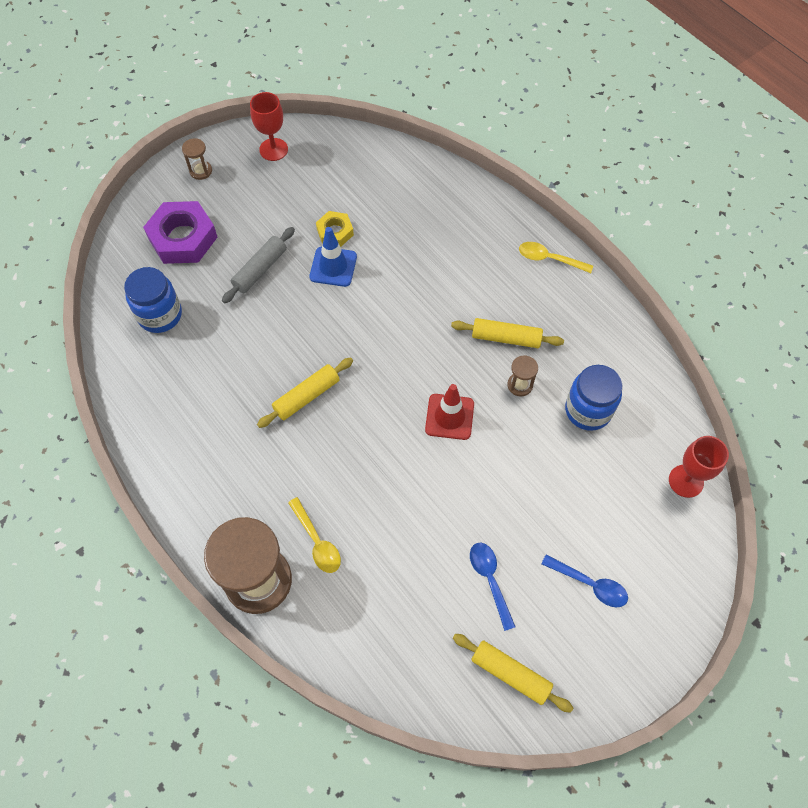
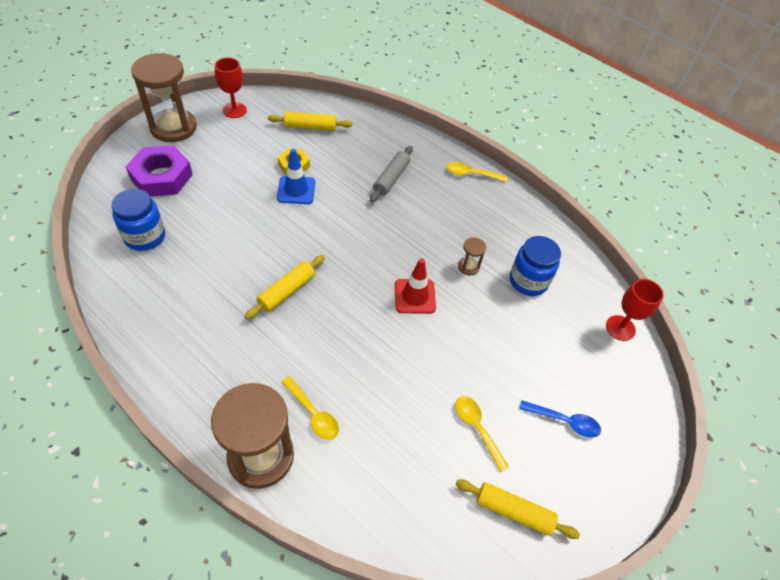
camera: 15 degrees left, 10 degrees down
(201, 171) = (173, 127): brown hourglass -> brown hourglass, size x2.36
(260, 269) = (233, 196): grey rolling pin -> grey rolling pin (391, 178)
(490, 580) = (477, 428): blue spoon -> yellow spoon
(506, 338) = (449, 232): yellow rolling pin -> yellow rolling pin (310, 127)

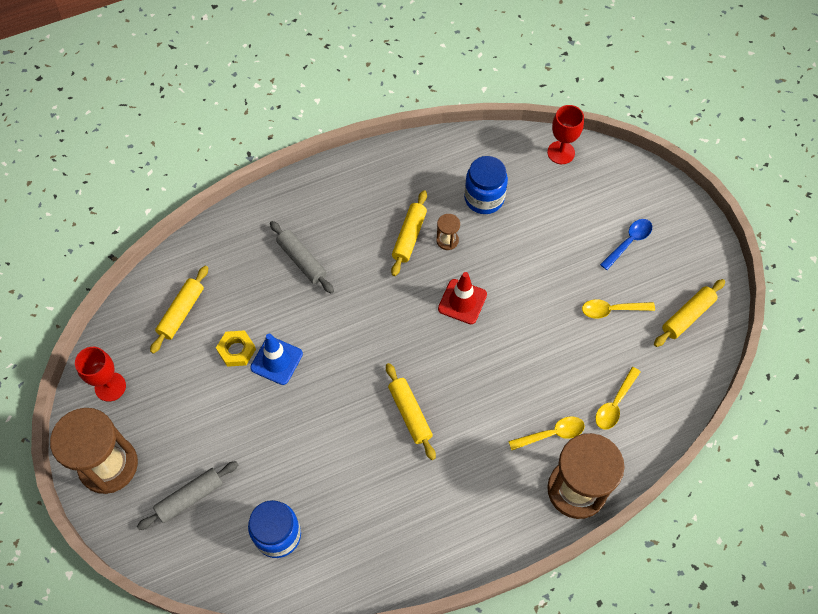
camera: 60 degrees left, 10 degrees up
(161, 177) = (190, 497): purple nut -> grey rolling pin
(455, 239) = (409, 236): none -> yellow rolling pin
(471, 174) = (330, 182): yellow spoon -> yellow spoon (615, 404)

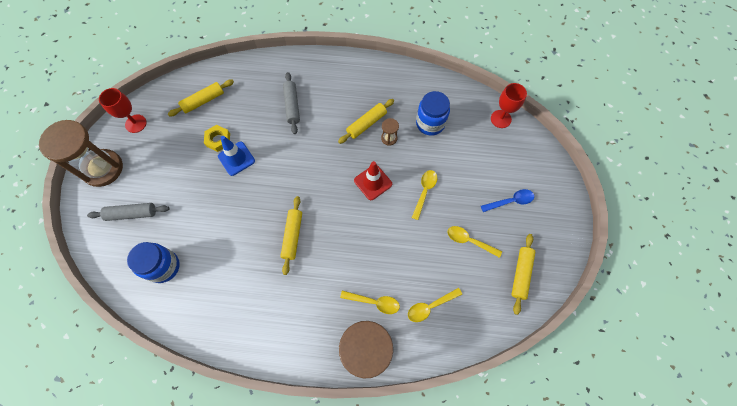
camera: 30 degrees right, 5 degrees up
(528, 281) = (424, 191): none -> yellow spoon
(687, 316) = (521, 274): yellow rolling pin -> yellow rolling pin turned 60 degrees counterclockwise

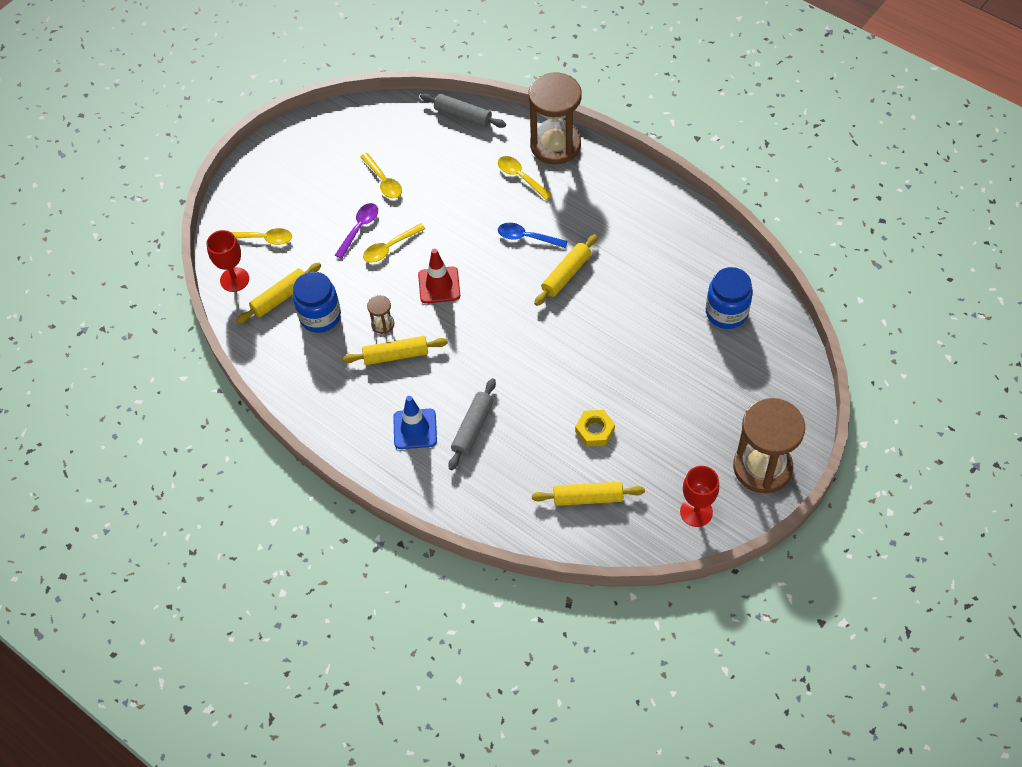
camera: 145 degrees left, 10 degrees down
(132, 214) = (743, 389): grey rolling pin -> grey rolling pin (463, 116)
(236, 158) = (584, 394): blue traffic cone -> blue traffic cone (415, 429)
(430, 306) = (469, 148): yellow spoon -> yellow spoon (263, 238)
(455, 195) = (359, 228): none -> purple spoon
(510, 201) = (308, 194): blue spoon -> blue spoon (527, 237)
(521, 274) = (359, 132): yellow rolling pin -> yellow rolling pin (280, 297)

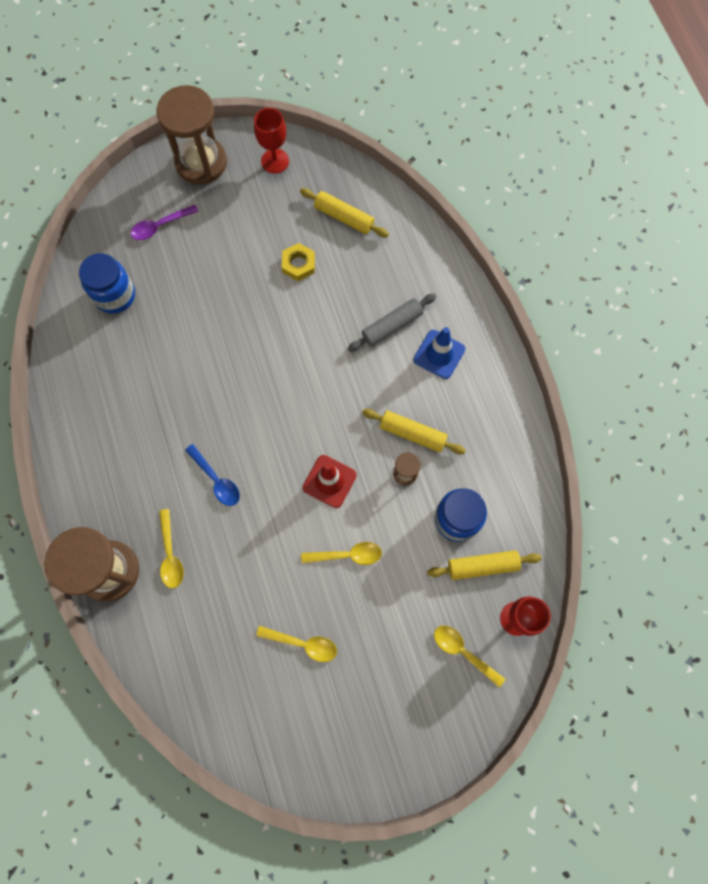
camera: 150 degrees left, 15 degrees up
(359, 228) = (362, 599): purple spoon -> purple spoon (160, 226)
(383, 181) = (303, 643): yellow spoon -> yellow spoon turned 105 degrees clockwise
(463, 116) = (168, 677): grey rolling pin -> none
(566, 274) = (212, 417): yellow rolling pin -> none

